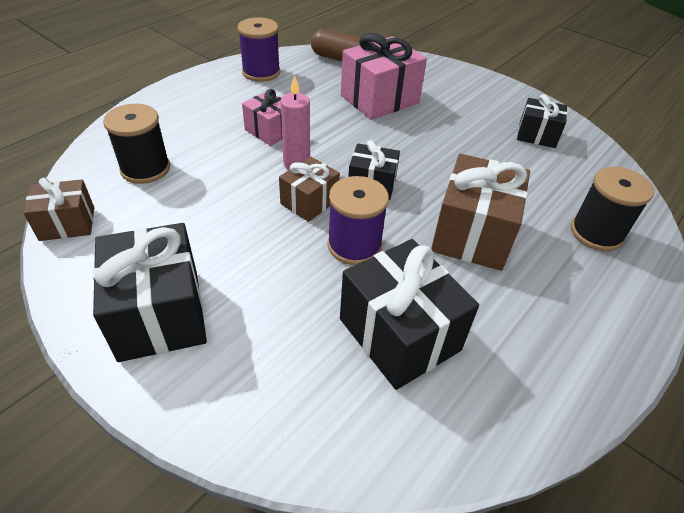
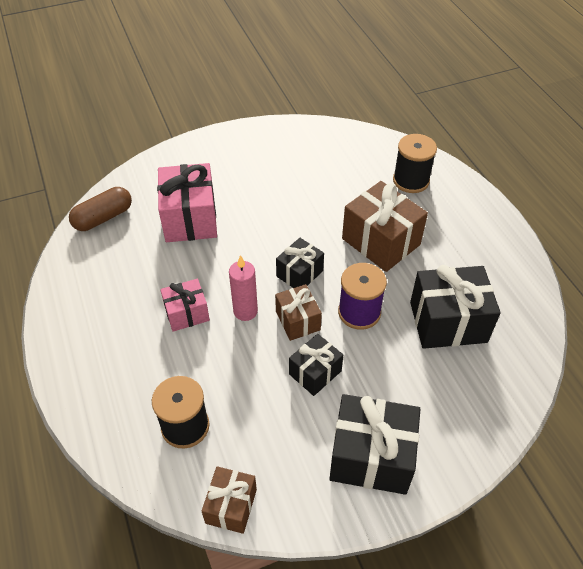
camera: 60 degrees left, 5 degrees up
(261, 72) = (82, 286): purple spool -> none
(537, 135) = (299, 151): black gift -> black gift (315, 372)

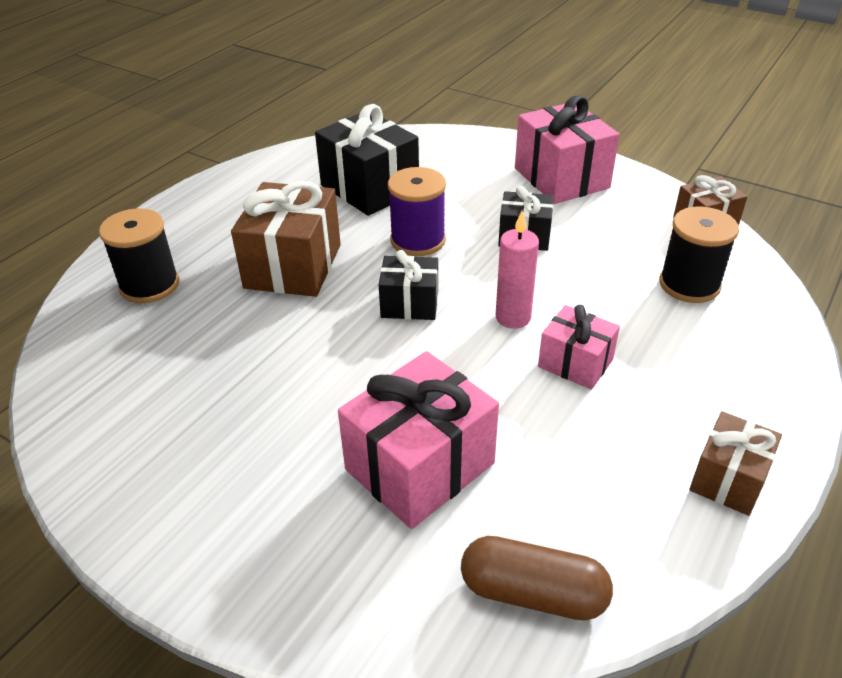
camera: 125 degrees left, 10 degrees down
(298, 321) = (478, 274): brown gift -> brown gift (728, 479)
(371, 456) = (561, 178): black gift -> pink gift

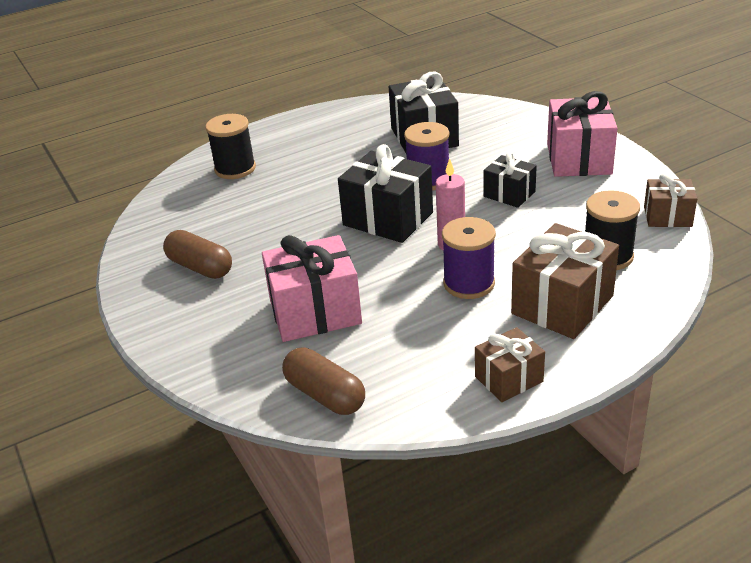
camera: 30 degrees right, 5 degrees down
(202, 449) = (200, 267): none -> brown capsule
(293, 266) = (331, 177): brown gift -> brown gift (562, 305)
(409, 304) = (388, 219): black gift -> black gift, size x1.72
(575, 363) = (469, 283): pink gift -> purple spool

